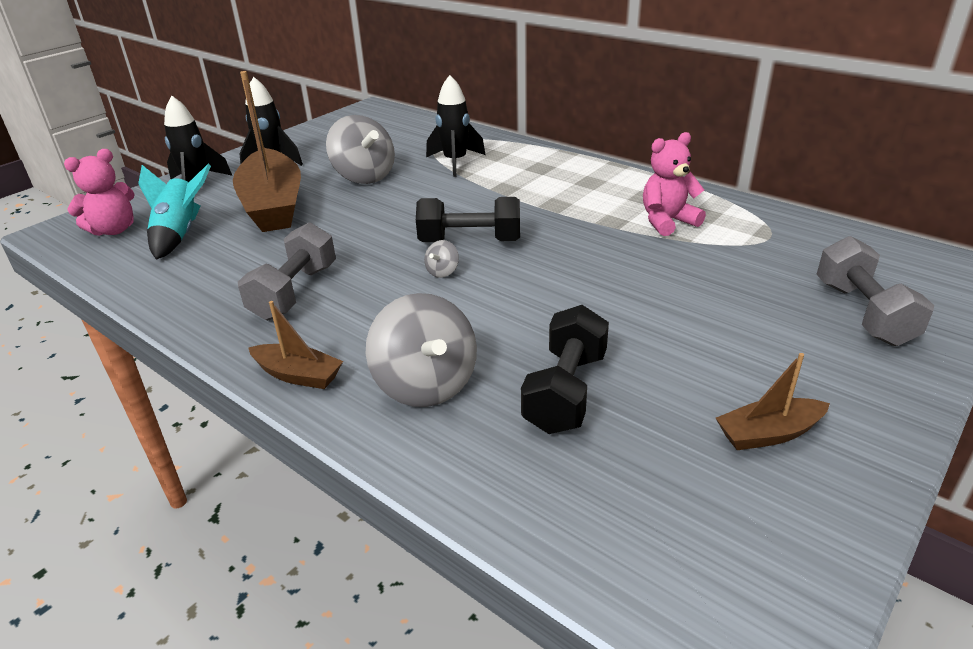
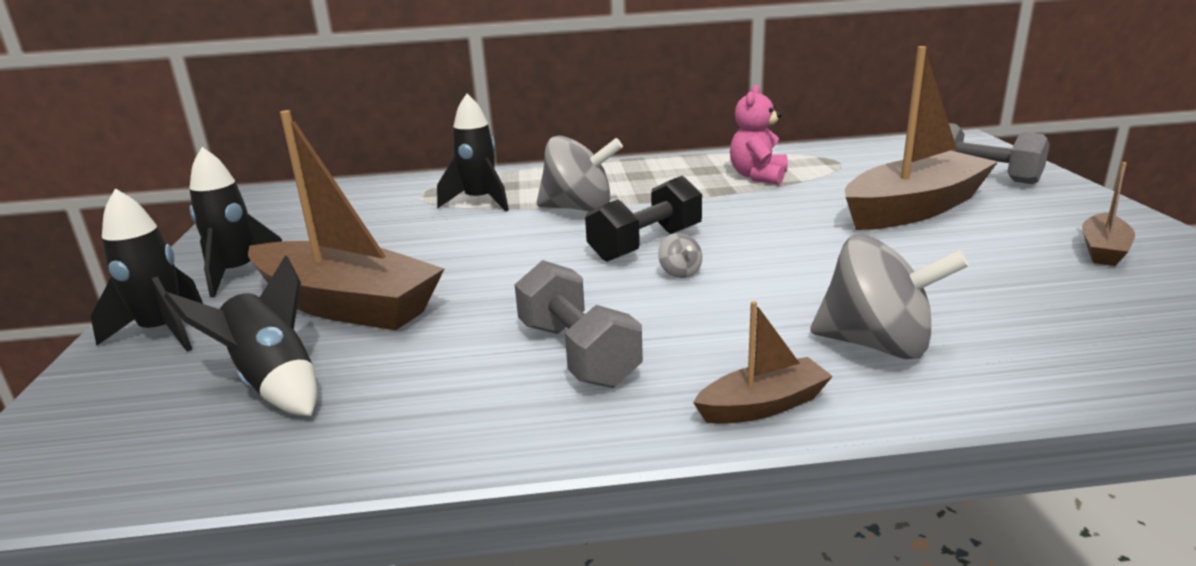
camera: 45 degrees left, 10 degrees down
(114, 230) = (129, 430): pink teddy bear -> none
(180, 235) = (273, 383): turquoise rocket -> black rocket
(364, 176) = (403, 243): grey spinning top -> grey spinning top (579, 209)
(565, 391) = (966, 292): black dumbbell -> none
(712, 310) = (914, 209): none -> brown boat

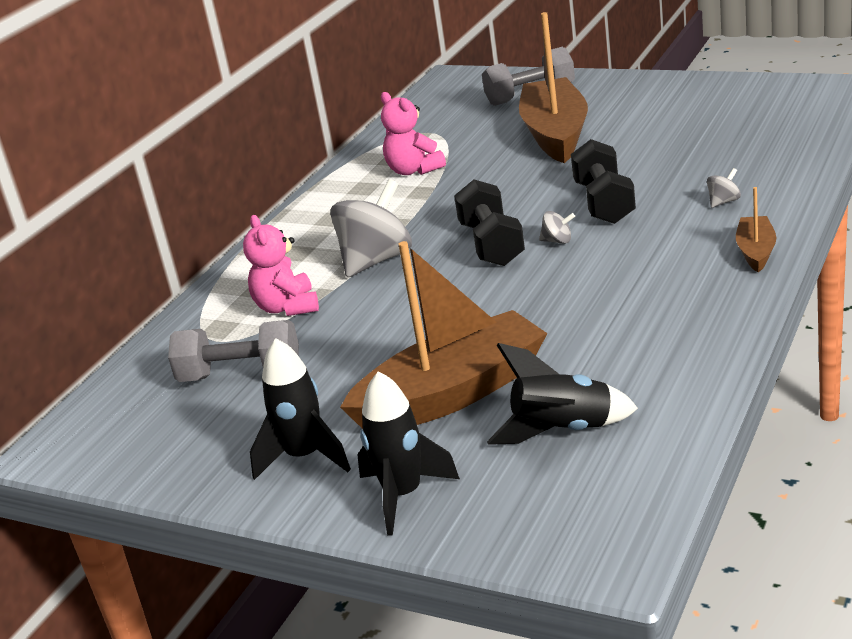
camera: 55 degrees left, 5 degrees up
(480, 202) = (287, 307): black rocket -> pink teddy bear
(577, 354) = (639, 300): grey dumbbell -> grey dumbbell (240, 375)
(790, 273) = (604, 203): none -> black dumbbell
(877, 345) = (723, 202): grey spinning top -> grey spinning top, size x0.42
(1103, 250) = (682, 103): brown boat -> none

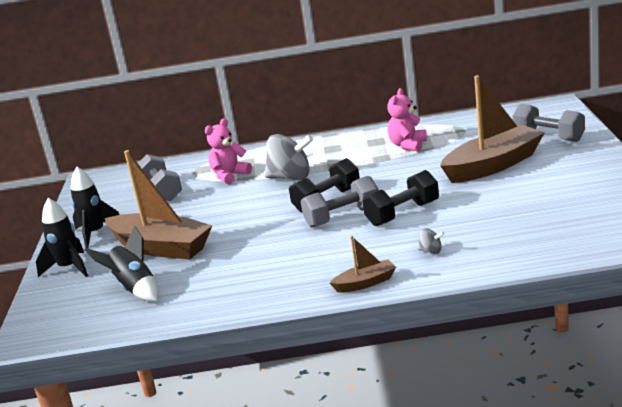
camera: 60 degrees right, 5 degrees down
(557, 241) = (342, 217): grey spinning top -> grey dumbbell

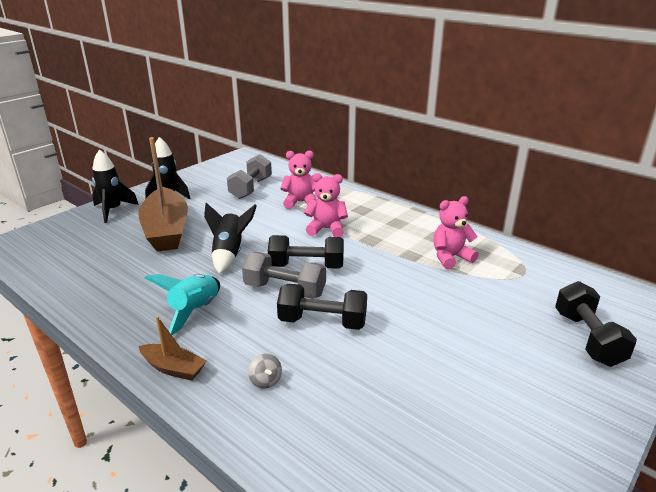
camera: 40 degrees right, 5 degrees up
(134, 288) = (97, 250): black rocket -> black rocket (229, 254)
(291, 177) = (326, 229): grey spinning top -> pink teddy bear
(309, 260) = (195, 311): none -> turquoise rocket
(493, 165) = (478, 331): brown boat -> none
(548, 137) = (587, 338): grey dumbbell -> black dumbbell

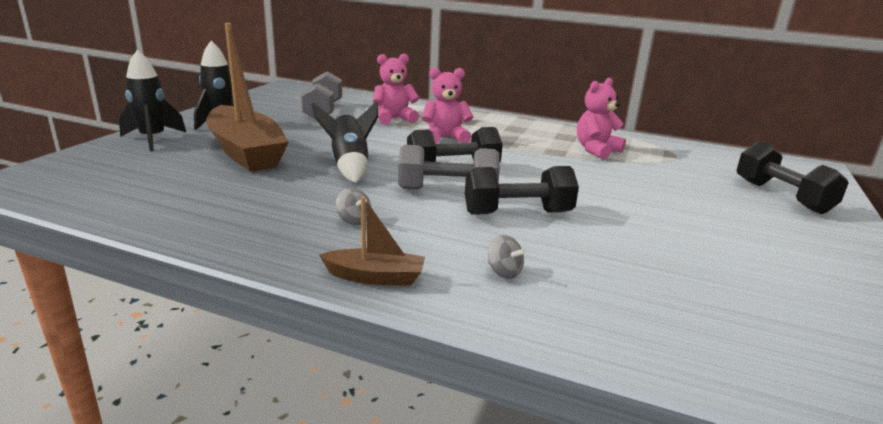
camera: 20 degrees left, 5 degrees down
(195, 311) = (353, 220): turquoise rocket -> grey spinning top

